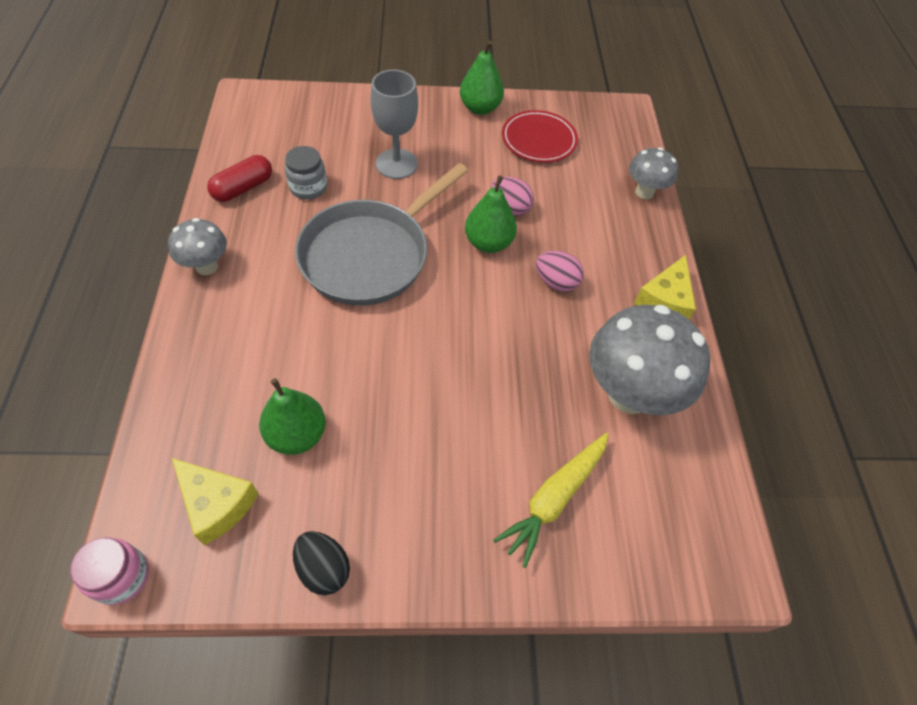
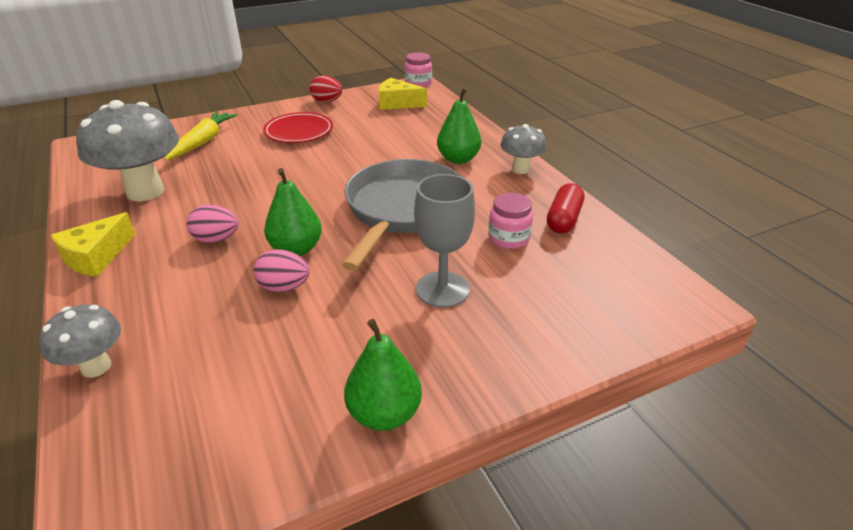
camera: 160 degrees right, 20 degrees down
(297, 434) = (377, 127): green pear -> green pear (458, 159)
(308, 187) = (508, 238): grey jar -> pink jar
(323, 568) = (327, 101): black egg -> red egg
(538, 140) = (269, 392): red plate -> red plate (299, 131)
(664, 301) = (96, 256): yellow cheese -> yellow cheese turned 150 degrees counterclockwise

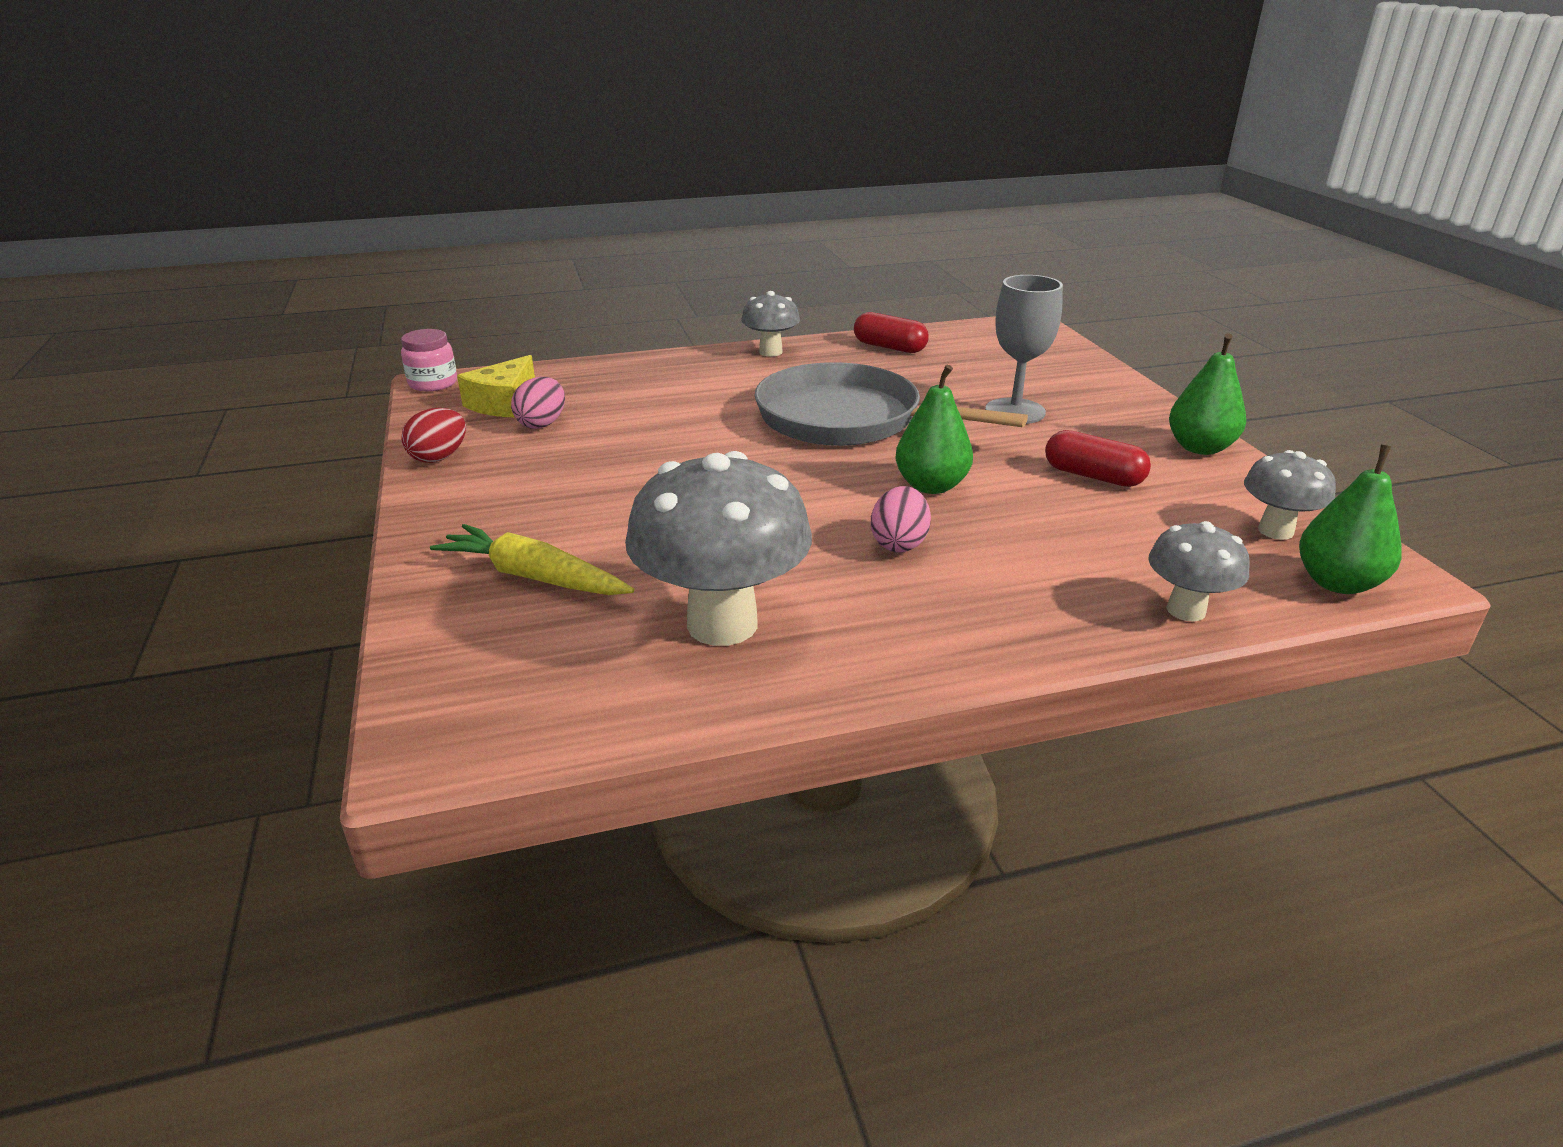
camera: 80 degrees left, 5 degrees down
(96, 256) = (936, 648): yellow cheese -> none
(203, 447) = (1275, 531): none -> grey mushroom
(284, 287) = (1014, 493): pink egg -> pink egg (542, 424)
(299, 131) = (555, 483): red plate -> none
(315, 331) = (1093, 476): none -> red capsule
(458, 159) = (726, 380): green pear -> green pear (1337, 583)
(508, 238) = (922, 374): pink jar -> none

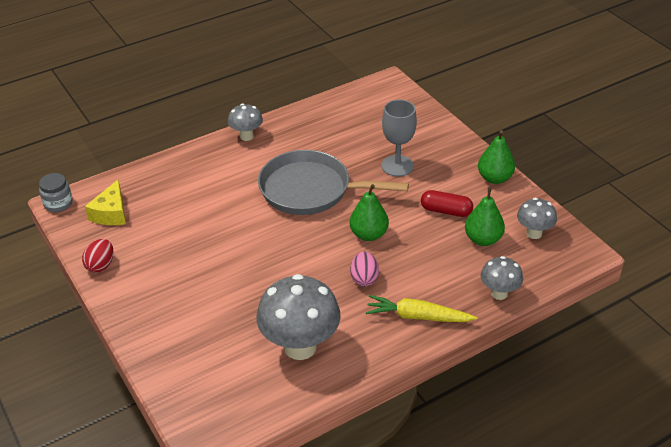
camera: 15 degrees left, 10 degrees up
(433, 383) = (58, 203): pink jar -> grey jar
(534, 577) = (199, 338): yellow carrot -> yellow carrot (418, 316)
(542, 424) = (143, 226): pink egg -> none
(889, 347) = (314, 119): red capsule -> none
(1337, 583) = (561, 262): green pear -> green pear (483, 239)

